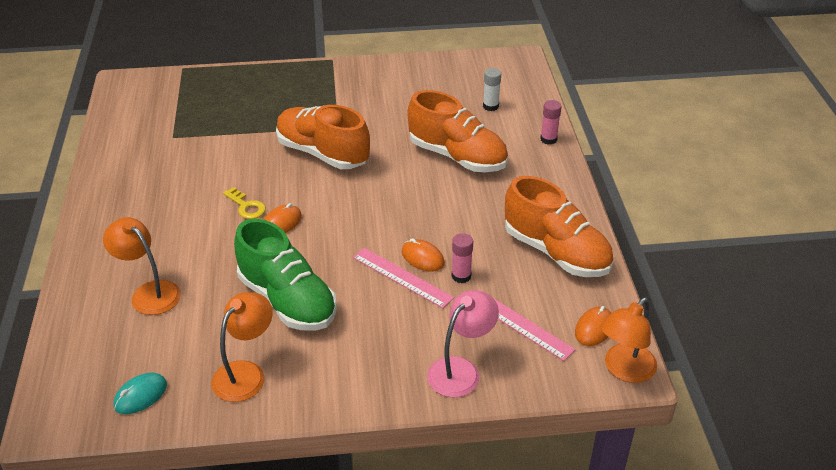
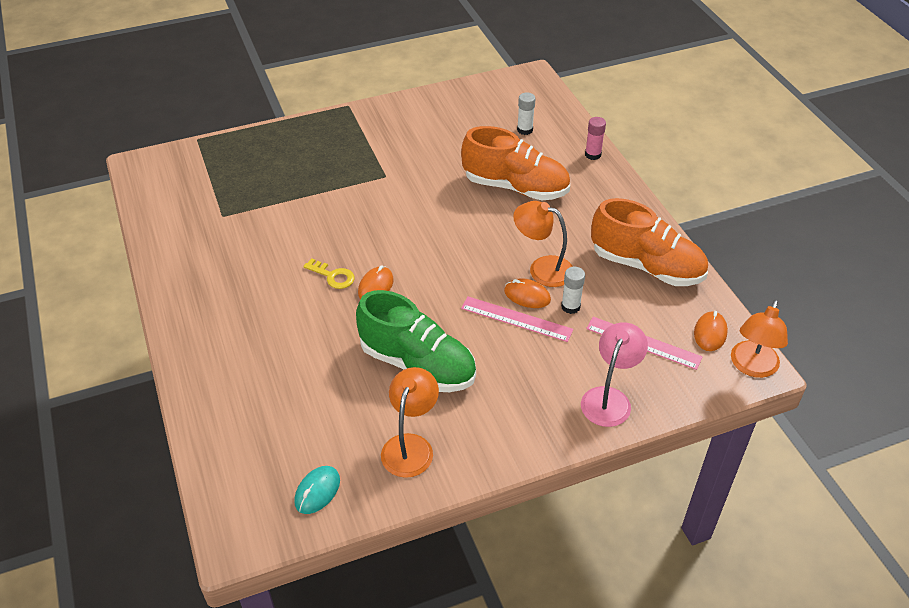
camera: 15 degrees left, 5 degrees up
(149, 292) = (276, 384): orange lamp -> orange lamp (542, 268)
(322, 153) = (383, 207): orange shoe -> none
(461, 276) = (570, 306): pink glue stick -> white glue stick

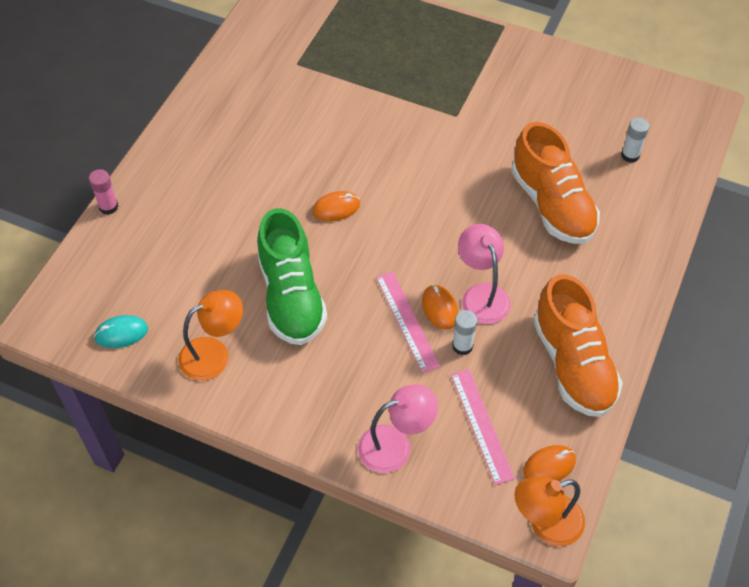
camera: 45 degrees right, 10 degrees up
(333, 276) = (316, 175): yellow key -> none
(542, 268) = (481, 295): orange lamp -> pink lamp
(593, 155) = (663, 224): pink glue stick -> pink glue stick (108, 207)

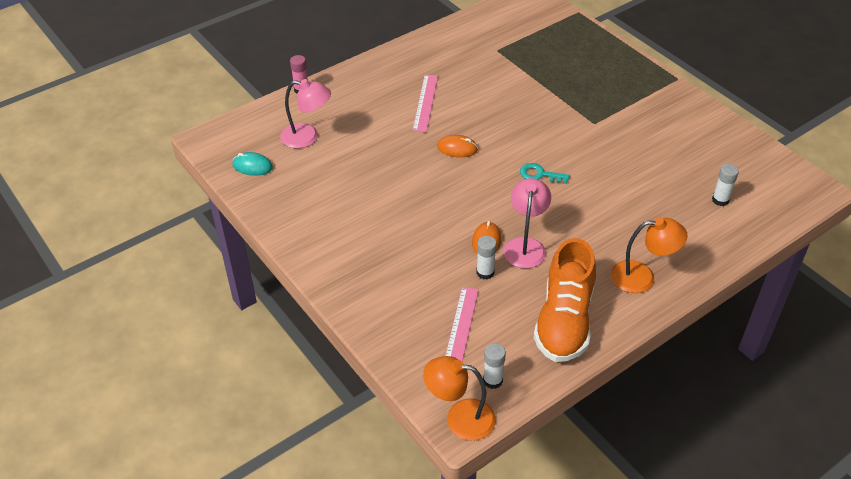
camera: 30 degrees right, 10 degrees down
(214, 354) = (303, 203): orange lamp -> orange lamp (642, 277)
(291, 296) = (383, 190): green shoe -> none
(395, 445) = (386, 314): pink lamp -> pink lamp (307, 137)
(407, 321) = (455, 239): pink ruler -> pink ruler (425, 103)
(442, 202) = (540, 174): none -> turquoise key
(549, 466) = (492, 380): orange mouse -> white glue stick
(552, 205) = (628, 209): orange shoe -> none

